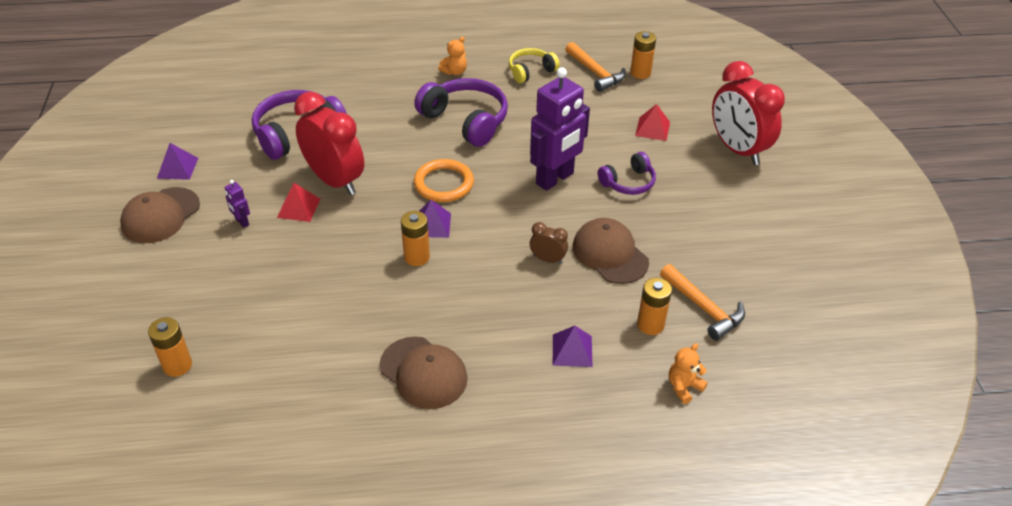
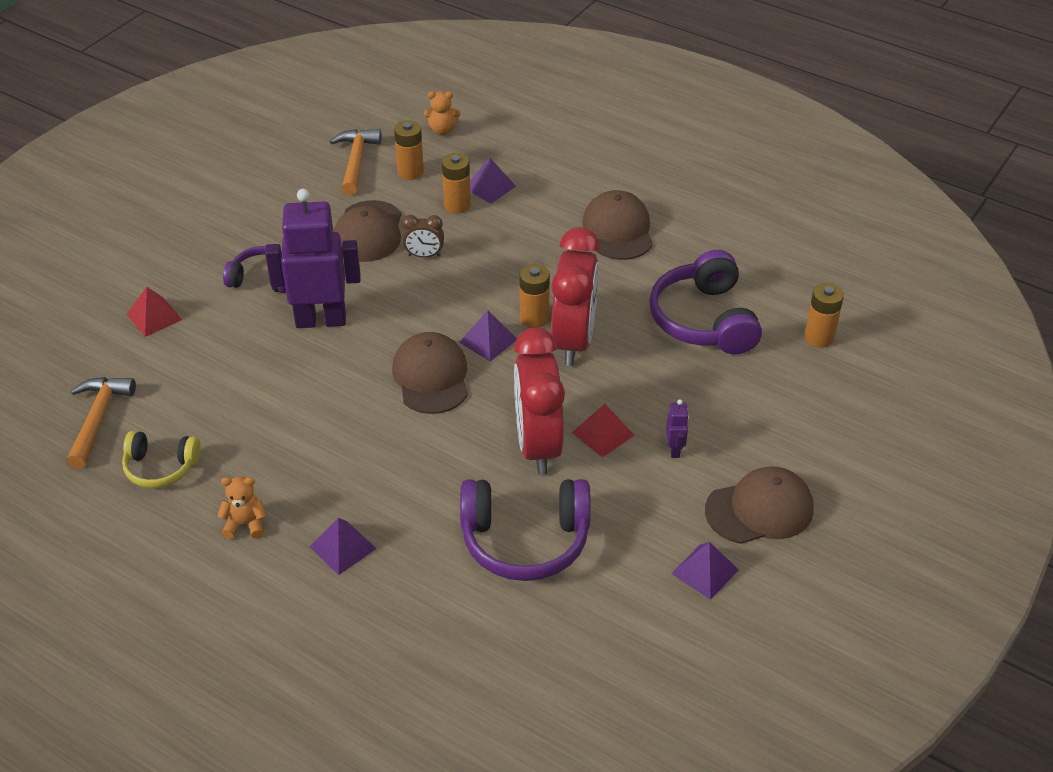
camera: 140 degrees left, 0 degrees up
(393, 86) = (342, 547): none -> purple pyramid
(443, 184) = (431, 377): orange ring -> brown cap
(466, 121) = (320, 441): purple headphones -> purple headphones (704, 320)
(547, 259) = (424, 255): brown clock -> brown clock turned 60 degrees counterclockwise
(640, 73) = (54, 388): orange battery -> orange battery (457, 205)
(737, 150) = (119, 252): red clock -> red clock (574, 341)

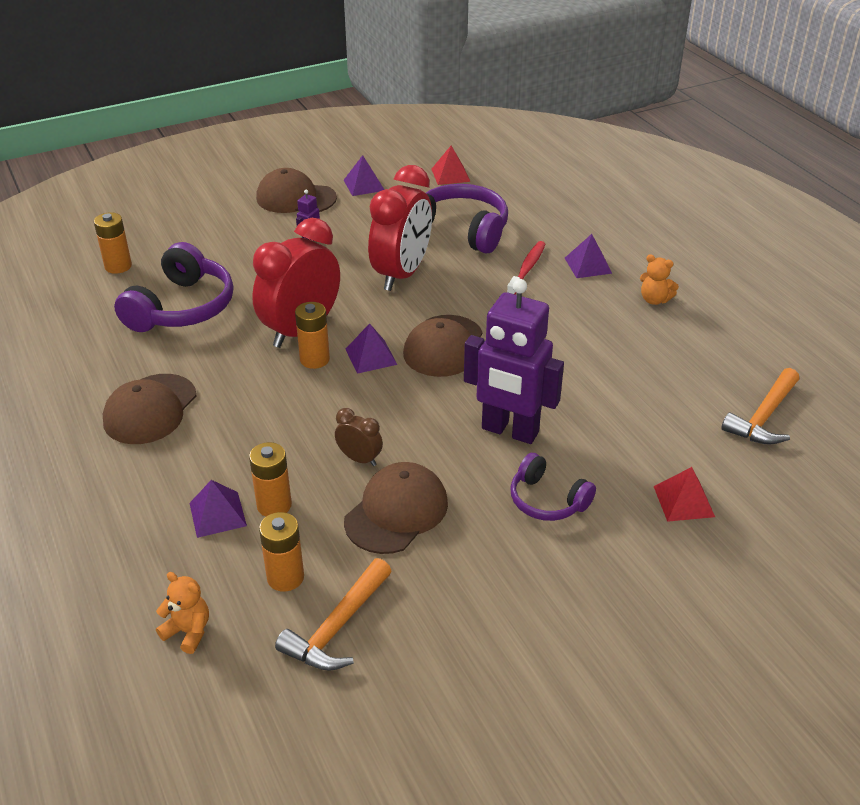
camera: 150 degrees left, 5 degrees down
(161, 467) = (712, 359): yellow headphones -> none
(409, 512) = (527, 269): none -> red toothbrush
(603, 434) = (348, 265): red pyramid -> red pyramid (450, 175)

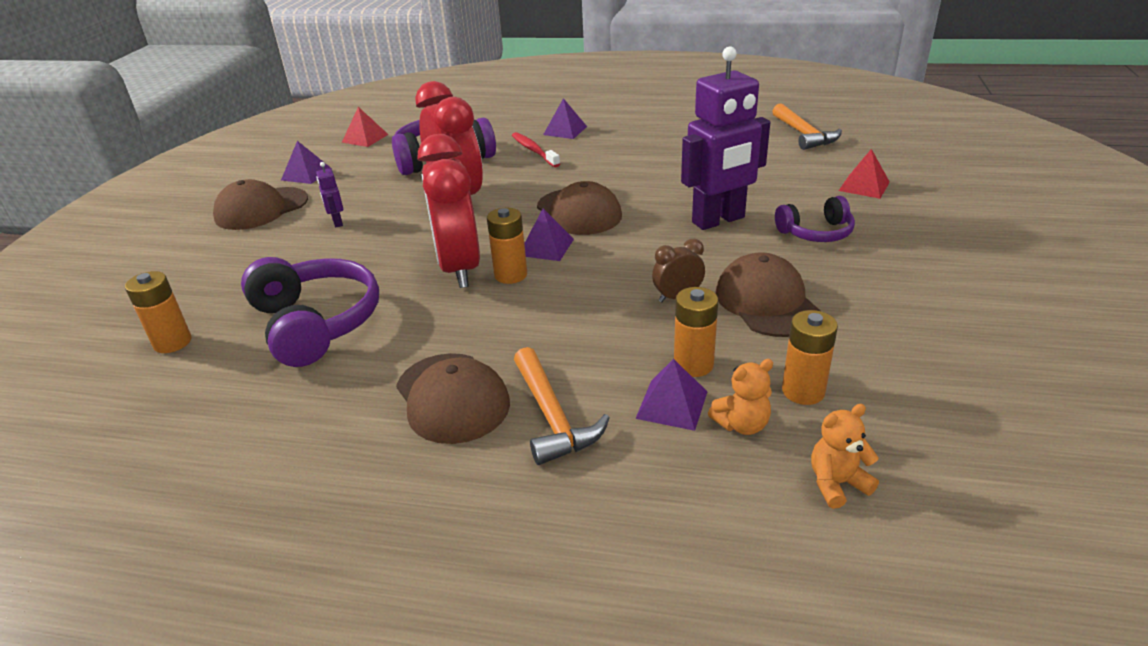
camera: 50 degrees left, 5 degrees down
(337, 627) = (895, 383): orange hammer -> orange hammer (552, 417)
(654, 300) = (637, 124): orange teddy bear -> orange teddy bear (742, 425)

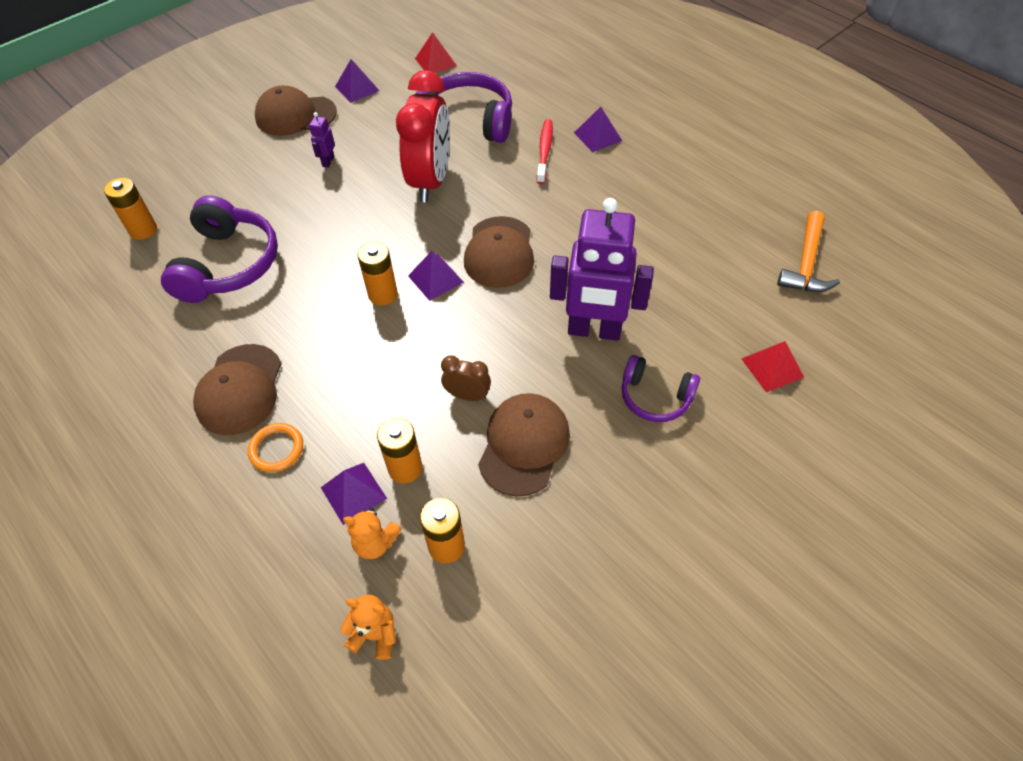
camera: 35 degrees right, 20 degrees up
(459, 268) = (357, 265): red clock -> none
(552, 417) = (276, 449): orange hammer -> orange ring

